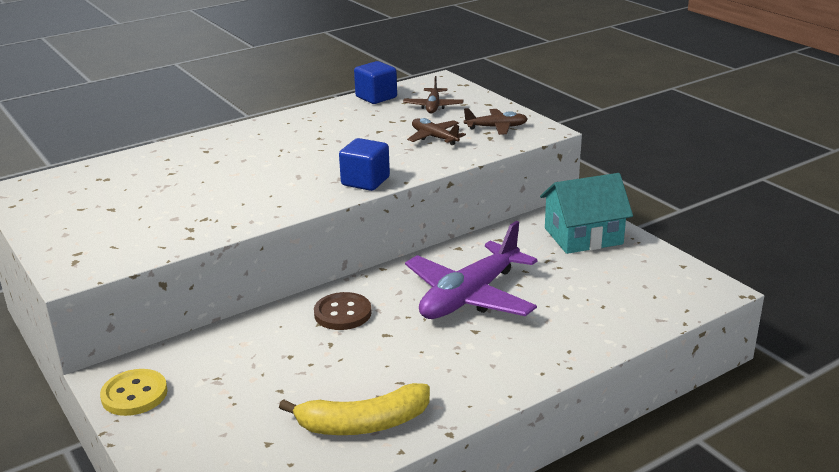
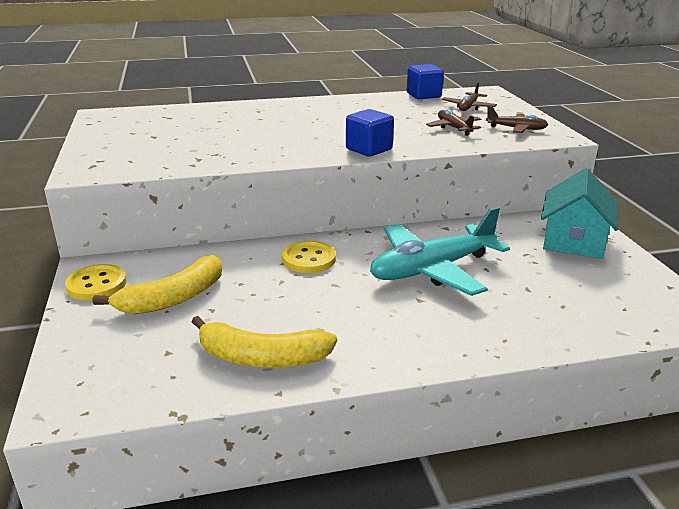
camera: 20 degrees right, 0 degrees up
(231, 389) = (173, 298): none -> yellow banana
(342, 313) = (309, 259): brown button -> yellow button
(470, 296) = (432, 269): purple plane -> turquoise plane
(583, 236) = (573, 240): turquoise house -> turquoise house turned 75 degrees counterclockwise

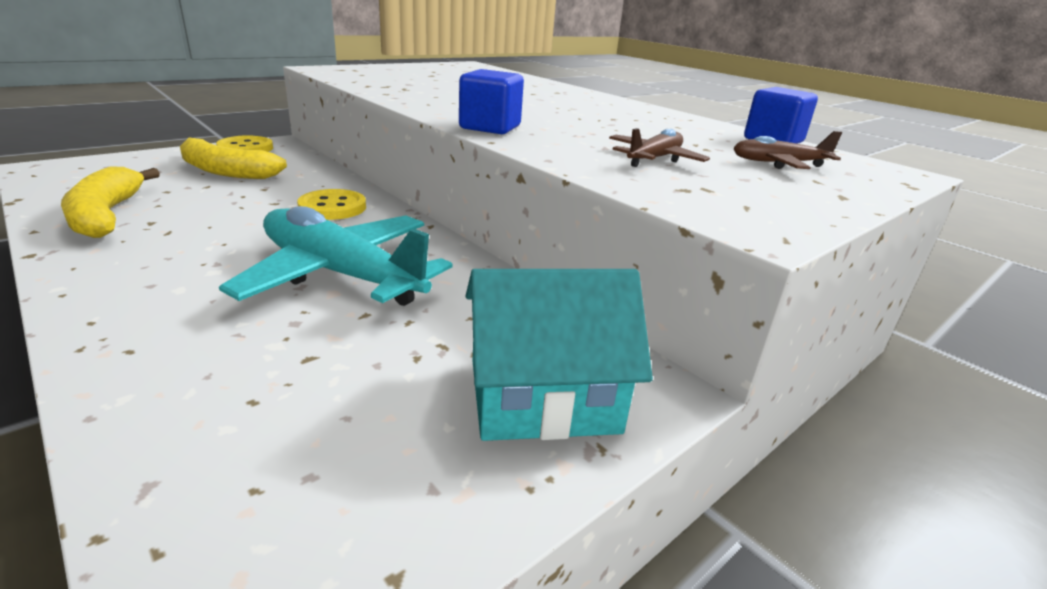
camera: 60 degrees right, 0 degrees up
(516, 129) = (734, 195): brown plane -> none

